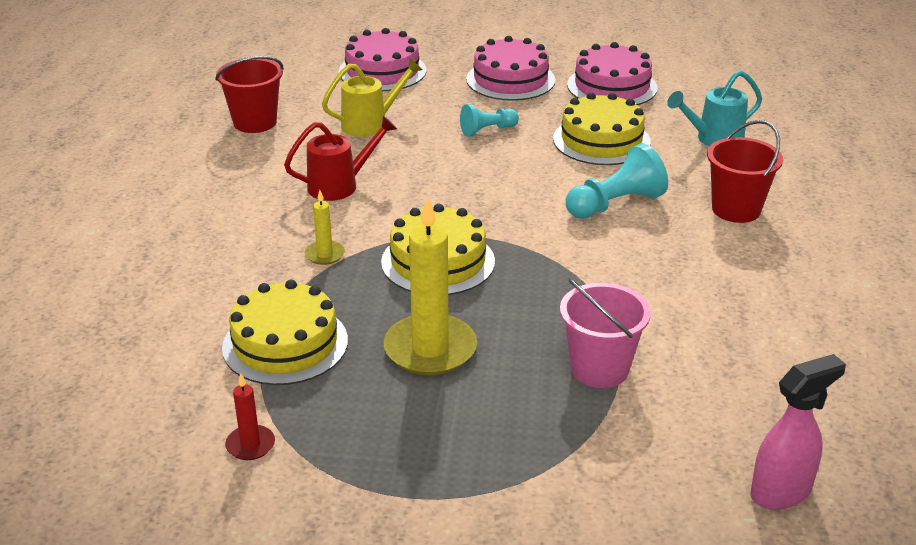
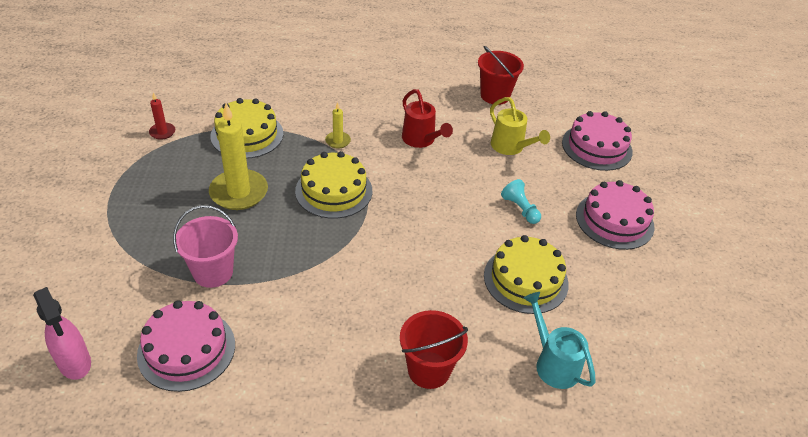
camera: 80 degrees right, 10 degrees up
(612, 86) = (631, 289): pink cake -> pink cake (186, 349)
(615, 204) = (422, 286): turquoise pawn -> none

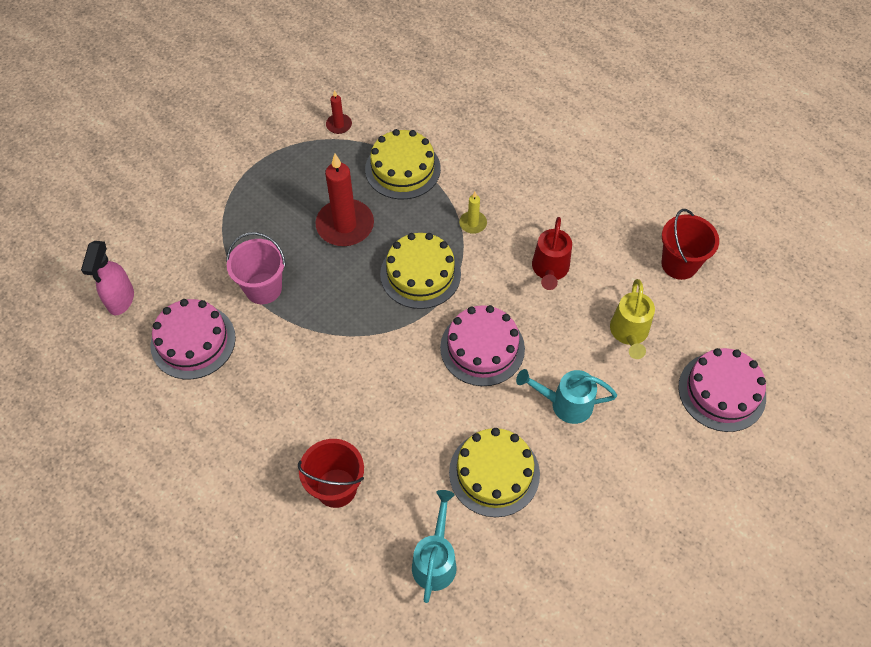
camera: 45 degrees right, 15 degrees up
(239, 192) = (345, 225): yellow candle -> red candle
(520, 209) = (565, 404): turquoise pawn -> turquoise watering can
(614, 220) = (644, 479): pink cake -> pink cake (482, 348)

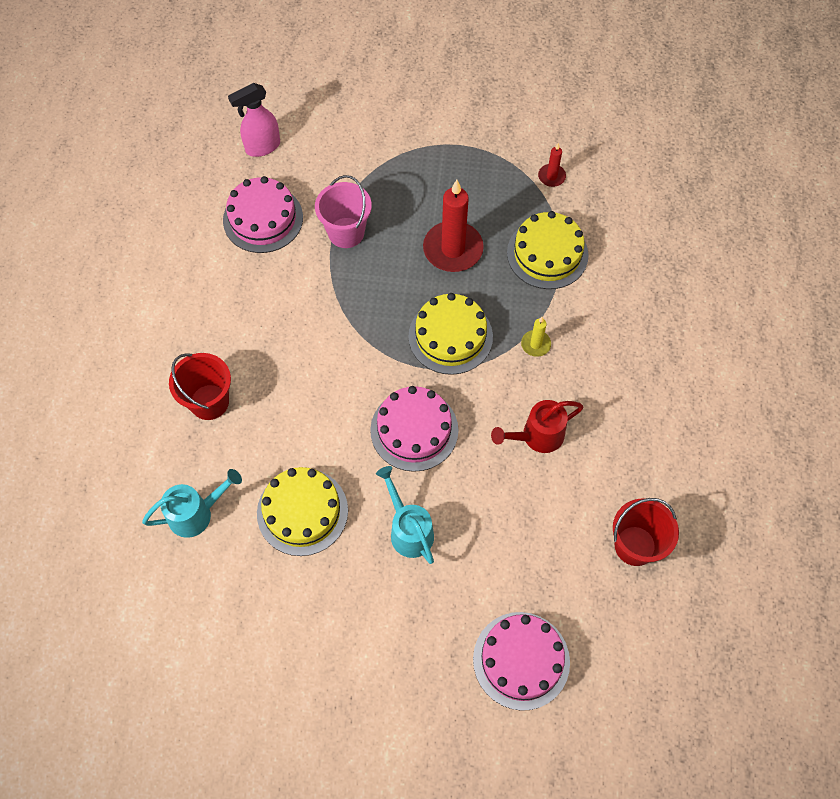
camera: 55 degrees right, 5 degrees up
(629, 333) = (522, 543): yellow watering can -> none

